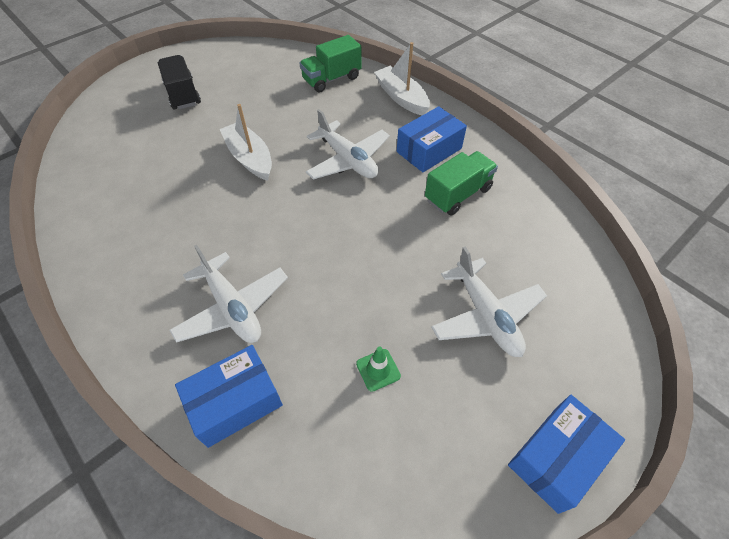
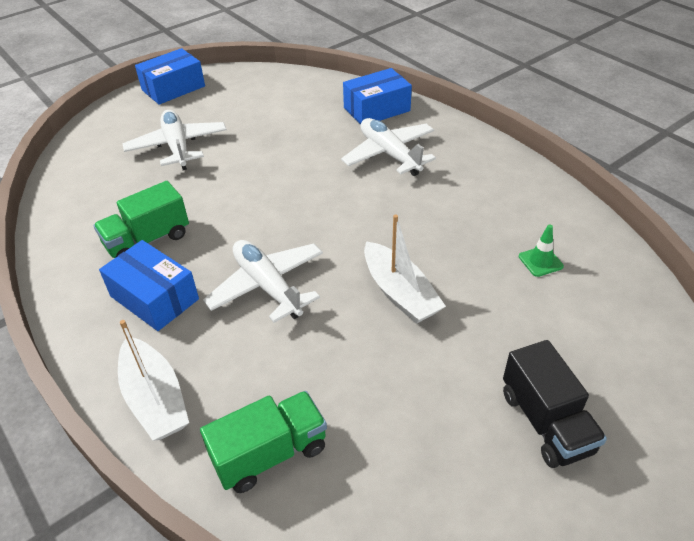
camera: 175 degrees left, 10 degrees down
(378, 370) = (274, 121): green traffic cone -> green traffic cone (540, 261)
(429, 150) = (154, 297): blue box -> blue box turned 75 degrees clockwise

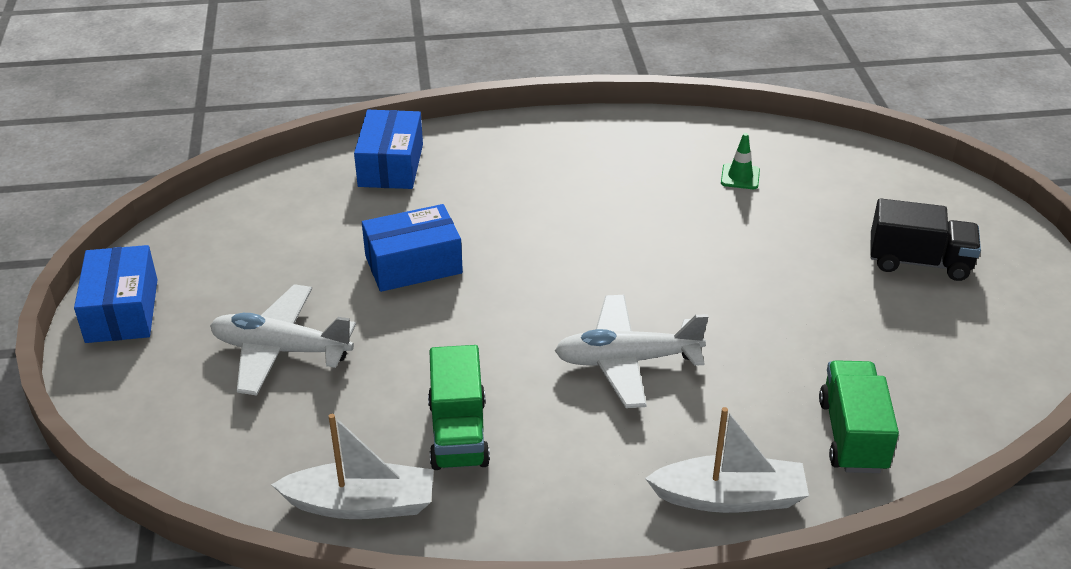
camera: 60 degrees left, 5 degrees down
(154, 297) = (570, 455): blue box -> blue box (413, 264)
(389, 154) = (488, 192): white plane -> none
(400, 293) = (712, 276): white boat -> white boat (361, 504)

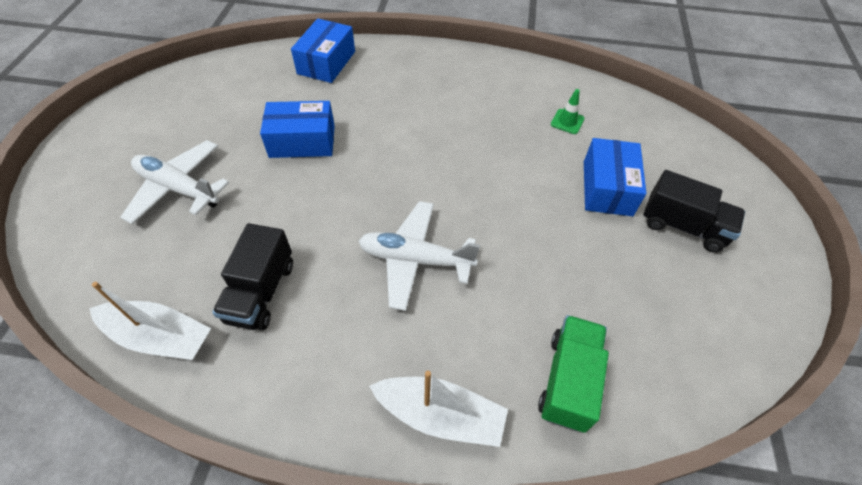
camera: 15 degrees right, 15 degrees up
(122, 310) = (97, 133): blue box -> blue box (607, 188)
(458, 433) = (261, 292): green truck -> black truck

